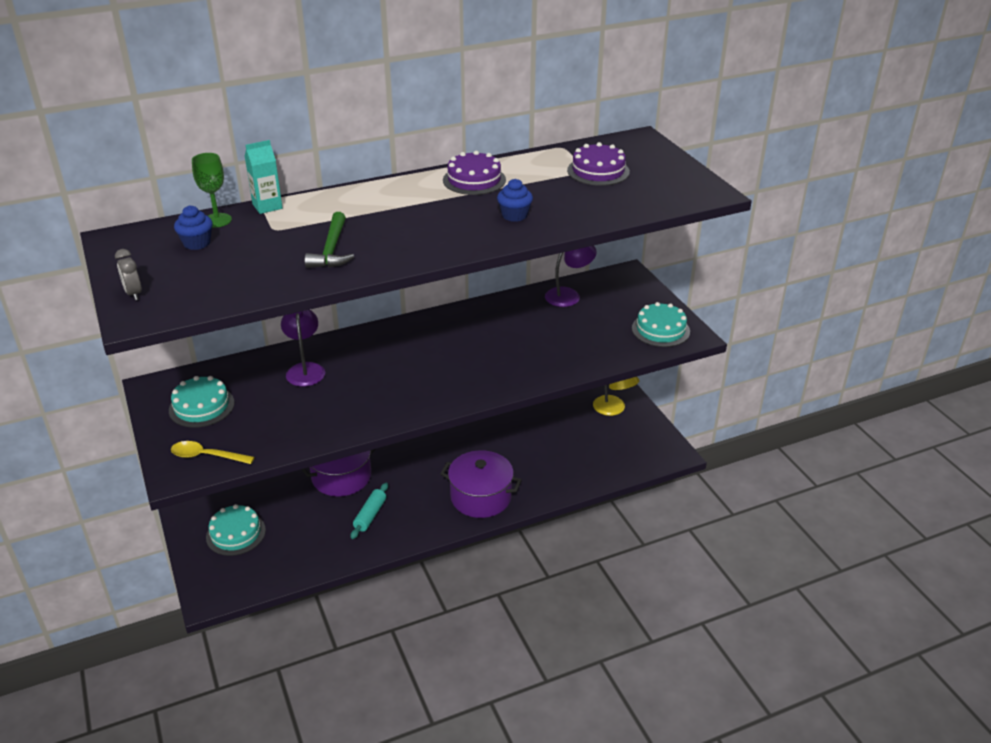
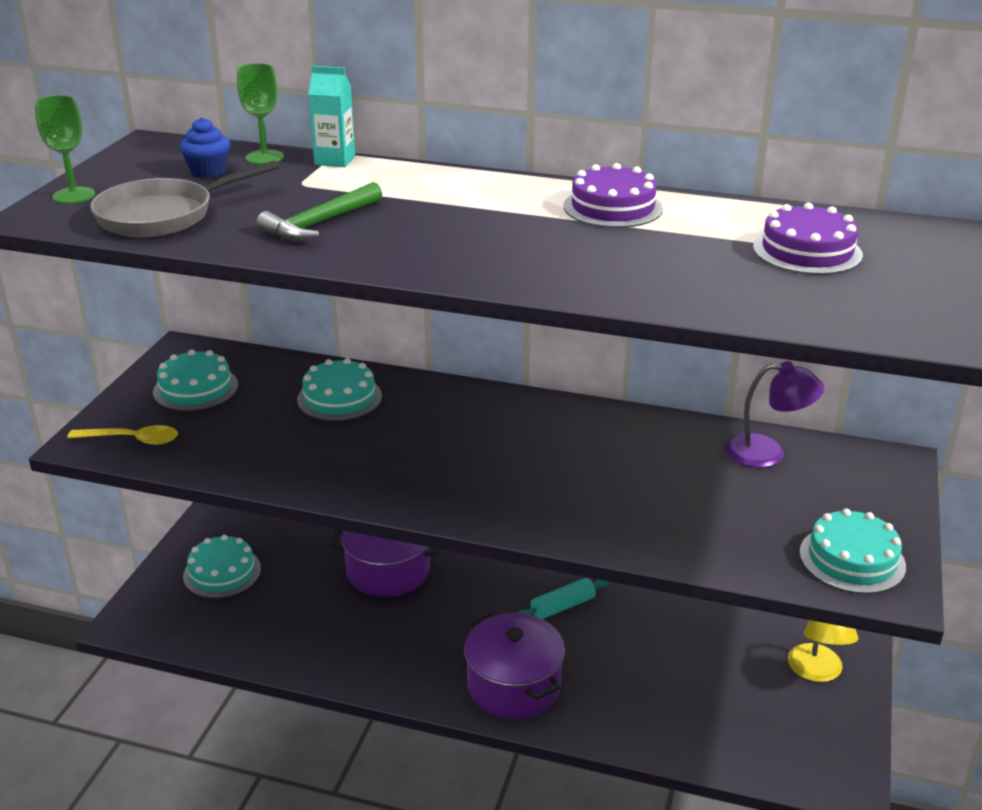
camera: 40 degrees right, 5 degrees down
(133, 294) = (74, 195): grey clock -> green goblet
(206, 456) = (132, 440): yellow spoon -> yellow spoon turned 135 degrees clockwise
(224, 283) = (163, 216): none -> grey pan
(305, 369) = (339, 398): purple lamp -> turquoise cake
(370, 515) = (368, 632): turquoise rolling pin -> turquoise rolling pin (563, 606)
(514, 215) = (595, 263): blue cupcake -> none

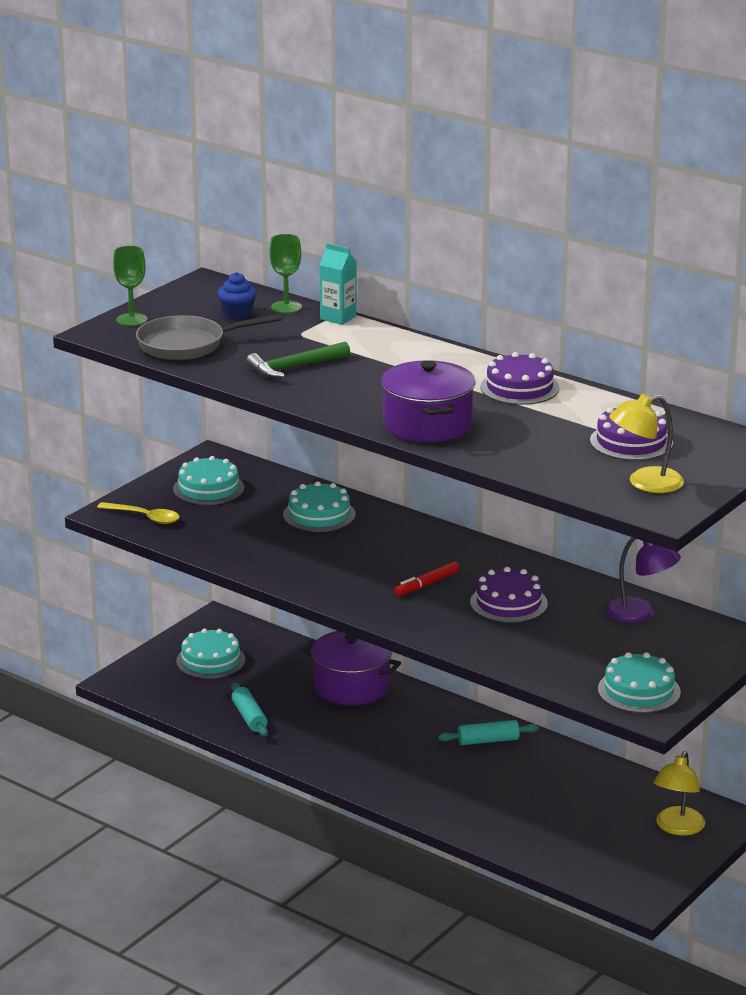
camera: 20 degrees right, 5 degrees down
(294, 638) = (249, 717): none -> turquoise rolling pin
(512, 463) = (427, 584): none -> red marker
(514, 685) = (411, 784): purple pot -> purple pot (427, 424)
(619, 469) = (508, 603): none -> purple cake
(884, 301) = (645, 483): none -> yellow lamp

